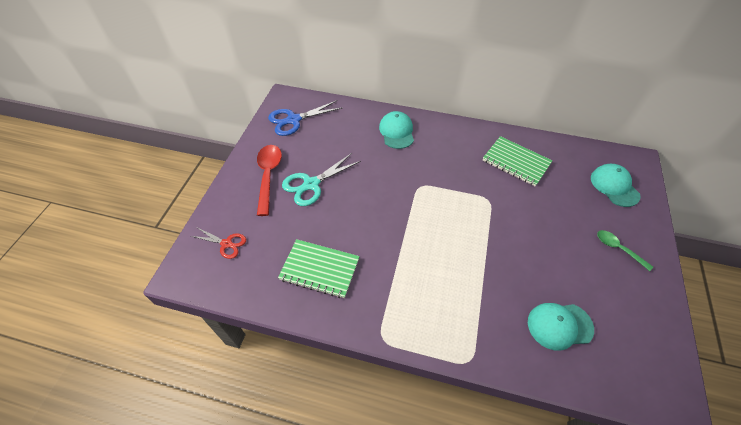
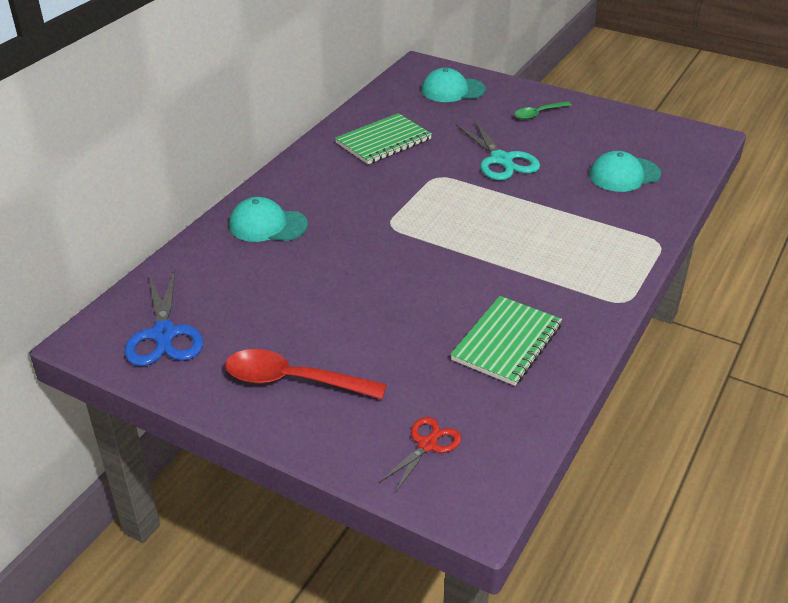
camera: 75 degrees left, 15 degrees down
(311, 184) = (337, 331): turquoise scissors -> turquoise scissors (501, 160)
(559, 325) = (624, 175): turquoise cap -> turquoise cap turned 60 degrees clockwise

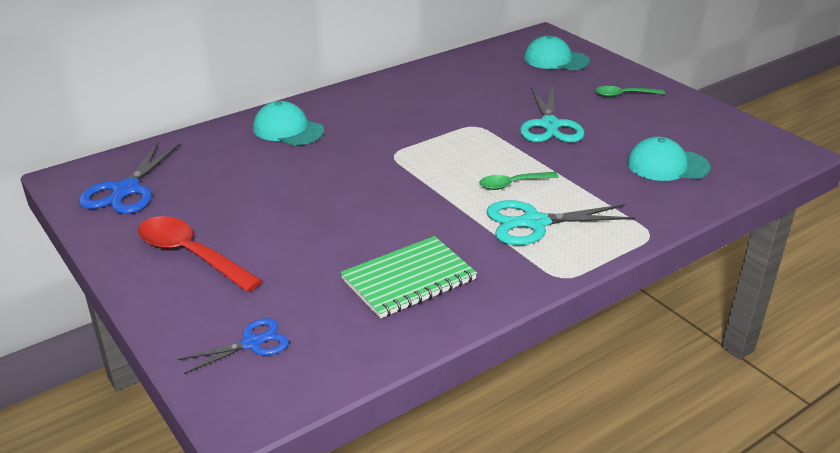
camera: 25 degrees right, 5 degrees down
(383, 141) = (451, 87): green notebook -> none
(427, 445) = (252, 343): red scissors -> blue scissors
(517, 227) = (512, 184): none -> green spoon
(564, 259) = (534, 223): none -> turquoise scissors

